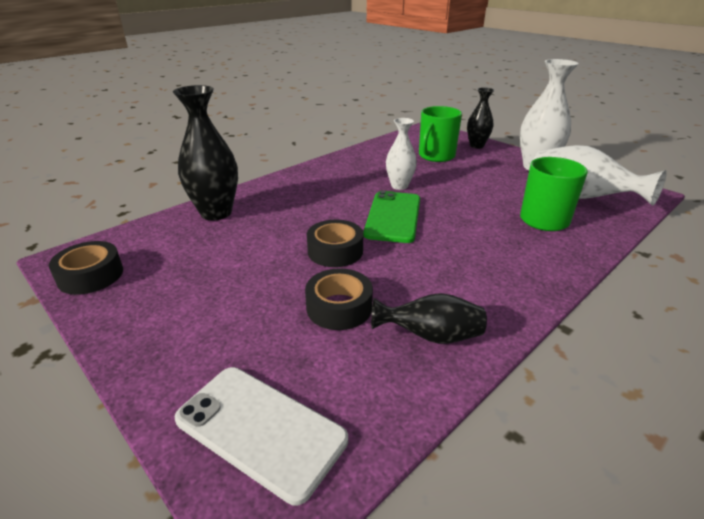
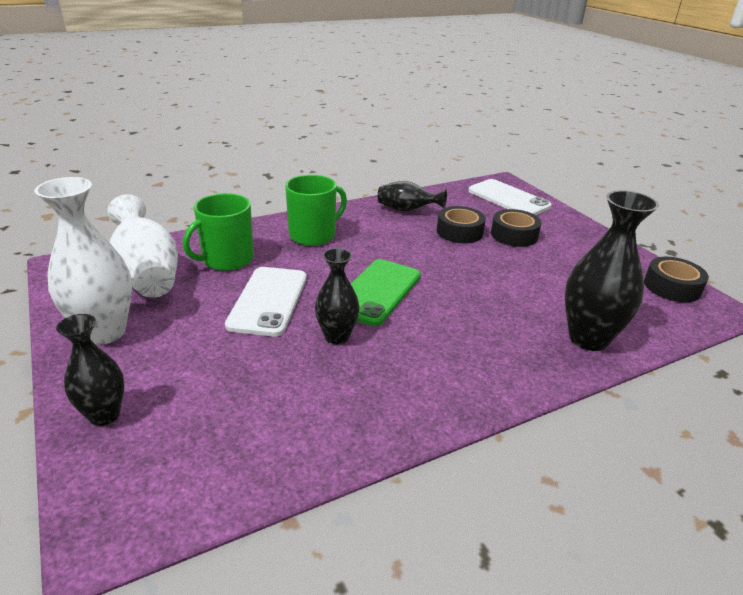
camera: 165 degrees left, 0 degrees up
(335, 251) = (452, 268): black tape -> black tape (514, 235)
(399, 186) = (337, 336): white vase -> black vase
(436, 156) = (217, 397): green mug -> green mug (313, 235)
(467, 197) = (268, 301): none -> white phone

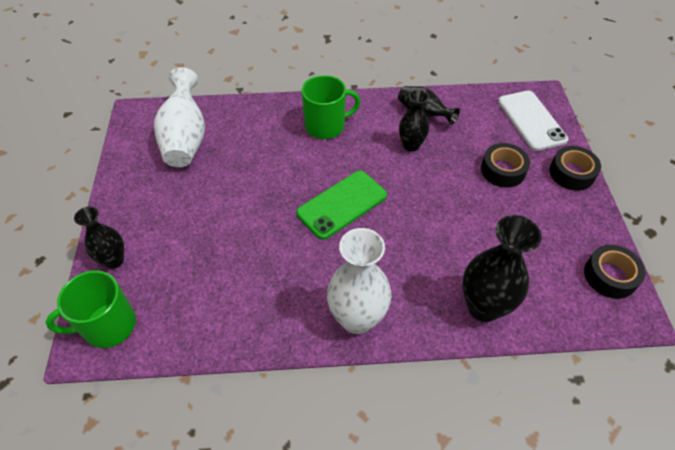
camera: 25 degrees right, 20 degrees up
(104, 332) = (138, 188): white vase -> white vase (357, 319)
(226, 259) = (247, 137): green mug -> green mug (108, 326)
(268, 301) = (256, 190): white phone -> none
(337, 336) = (287, 241): black vase -> black vase (411, 145)
(459, 232) = (454, 153): black tape -> black tape (571, 173)

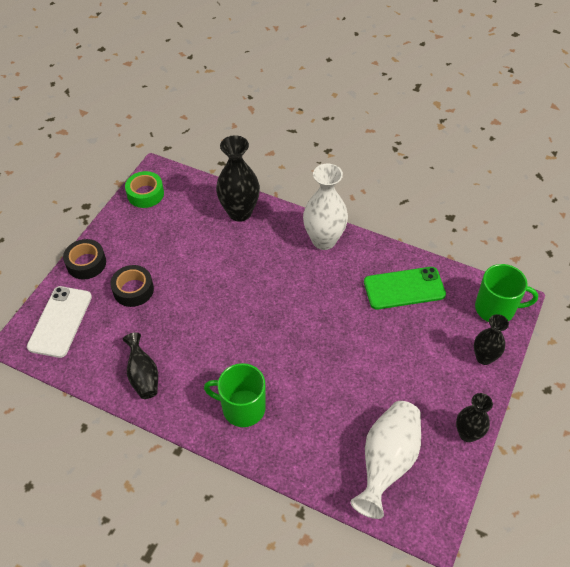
camera: 150 degrees left, 0 degrees up
(342, 204) = (281, 321): green phone -> green phone (404, 288)
(411, 145) = (183, 348): black vase -> black vase (467, 434)
(610, 276) = (145, 194): black tape -> green tape

